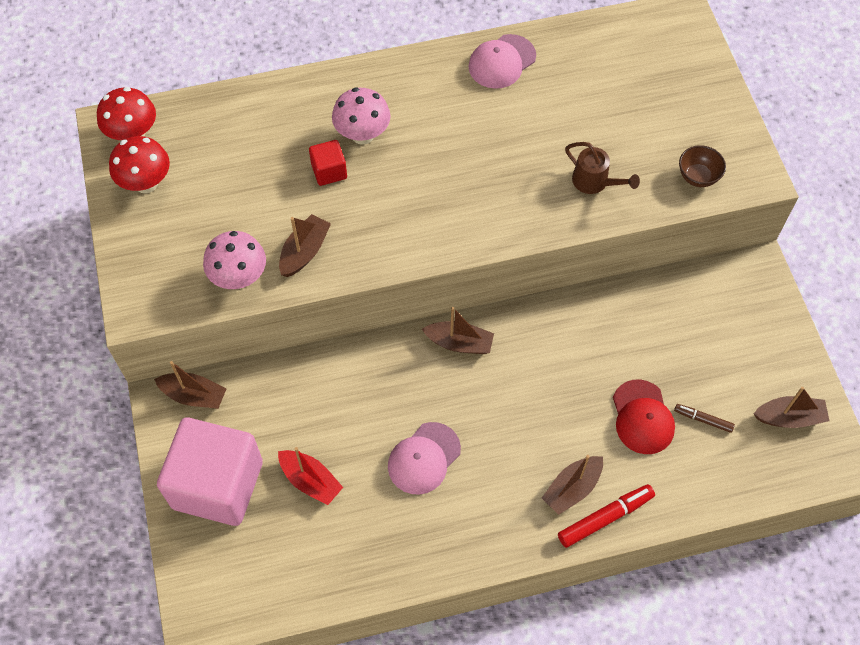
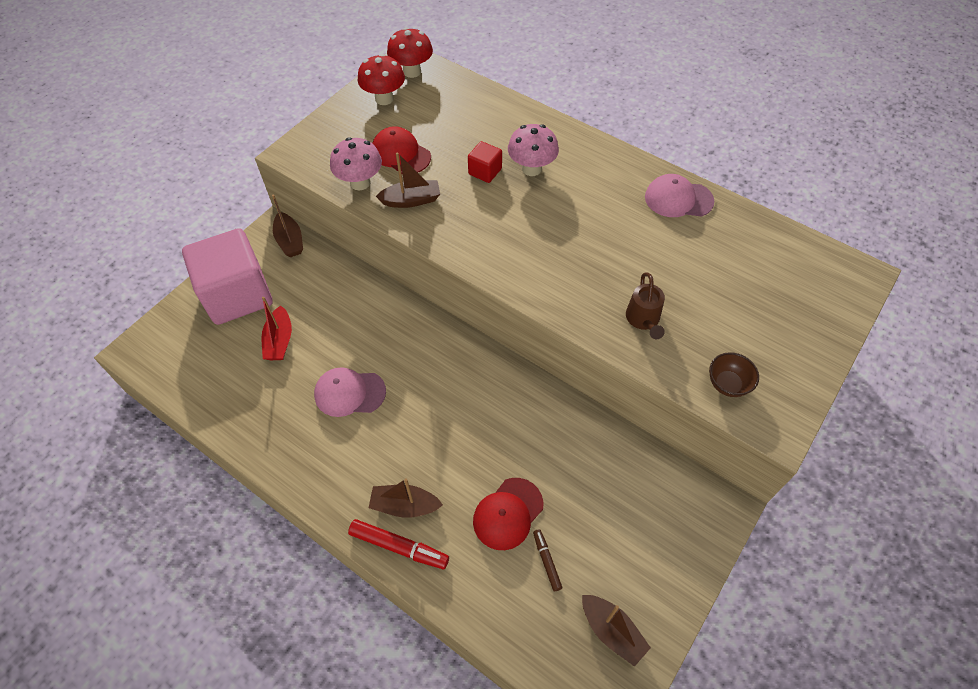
camera: 50 degrees right, 5 degrees down
(236, 220) = (401, 154): none -> red cap
(459, 343) = (458, 351): brown boat -> none

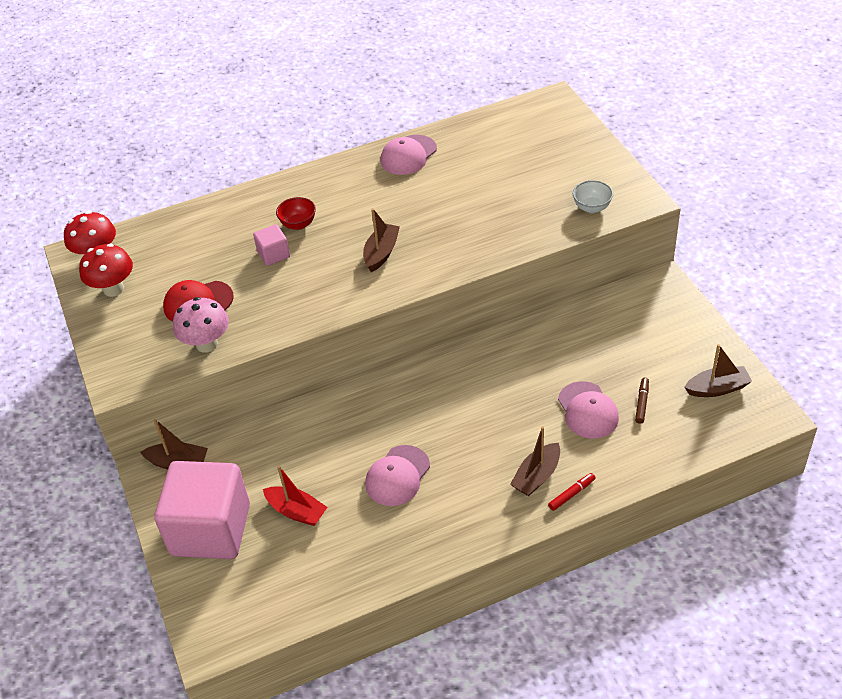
camera: 55 degrees left, 10 degrees down
(399, 547) = (571, 494): red marker -> red marker, size x0.58
(411, 200) = (262, 315): brown boat -> brown boat (381, 253)
(485, 171) = (273, 254): red cube -> pink cube
(508, 513) = (588, 410): red cap -> pink cap
(531, 169) = (298, 224): pink mushroom -> red bowl
(546, 561) = (642, 403): brown marker -> brown marker turned 90 degrees clockwise
(643, 320) = (505, 225): brown watering can -> none
(727, 384) = (592, 207): brown bowl -> white bowl

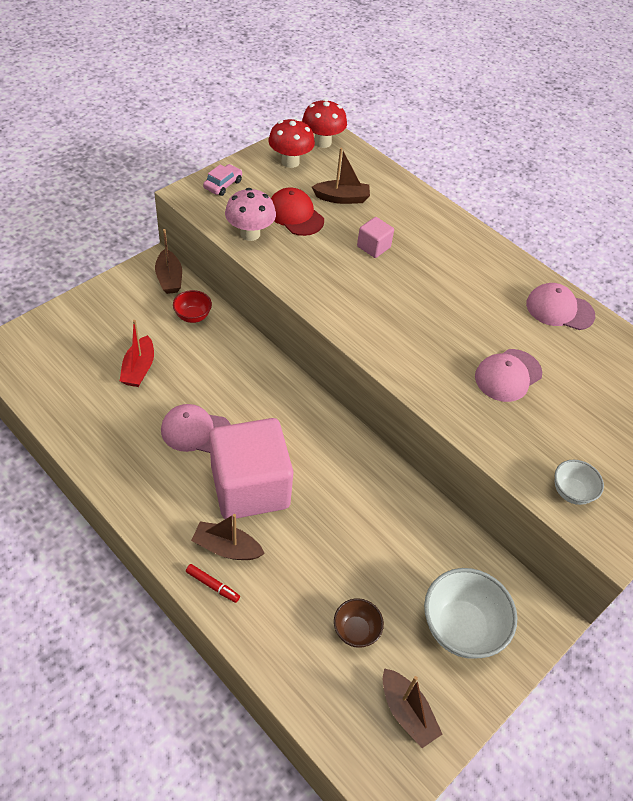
camera: 60 degrees right, 5 degrees up
(118, 352) = (223, 185): none -> pink car
(211, 529) = (108, 318): pink cube -> pink cube (250, 487)
(298, 224) = (420, 253): red bowl -> red bowl (193, 316)
(381, 253) = (411, 322): brown boat -> brown boat (342, 198)
(588, 410) = (327, 577): pink cap -> pink cap (508, 375)
(642, 403) = (356, 631): brown marker -> brown bowl
(656, 335) = (461, 627): none -> white bowl

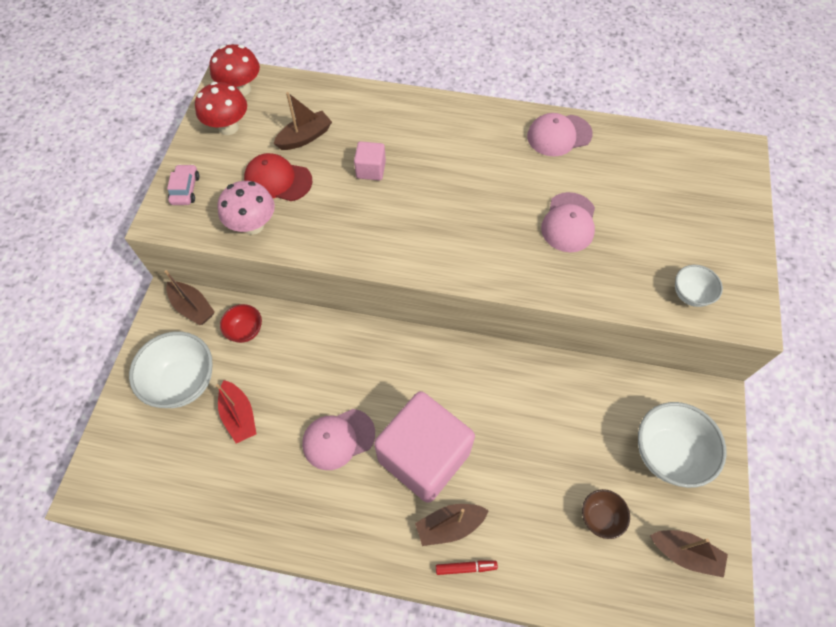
camera: 30 degrees left, 10 degrees up
(120, 322) = (183, 382): none -> white bowl

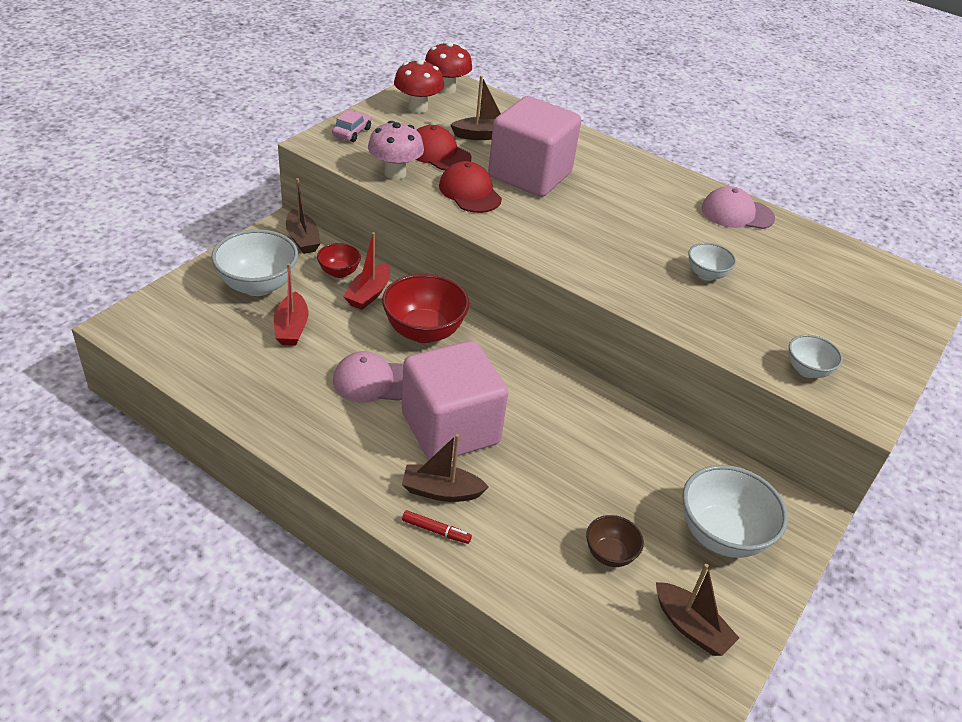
camera: 20 degrees right, 20 degrees down
(283, 343) = (368, 294): none -> red boat
(331, 217) = (470, 192): none -> red cap
(350, 362) = (424, 331): none -> red bowl
(371, 170) = (530, 175): pink cube -> pink cube, size x2.35
(569, 222) = (706, 274): pink cap -> white bowl

